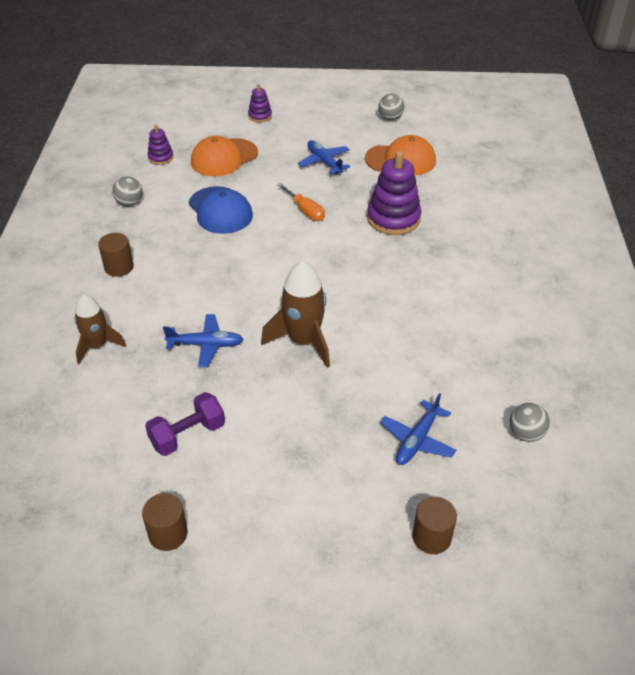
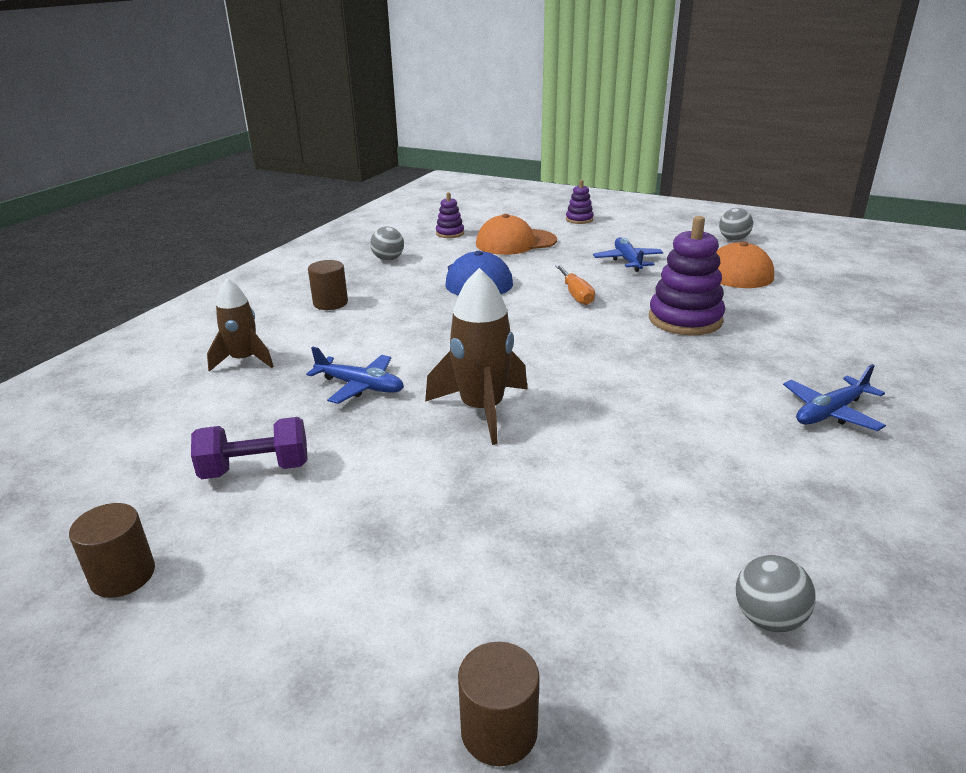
camera: 25 degrees right, 15 degrees down
(417, 440) = (567, 569): blue plane -> blue plane (830, 412)

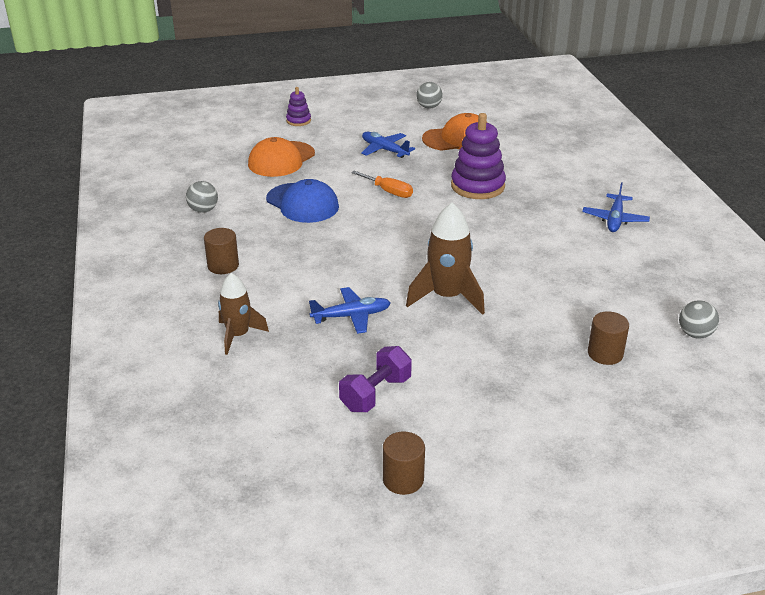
camera: 40 degrees left, 5 degrees up
(450, 233) = (215, 168): purple stacking toy -> none
(499, 731) = (657, 430): brown cylinder -> brown cylinder (605, 354)

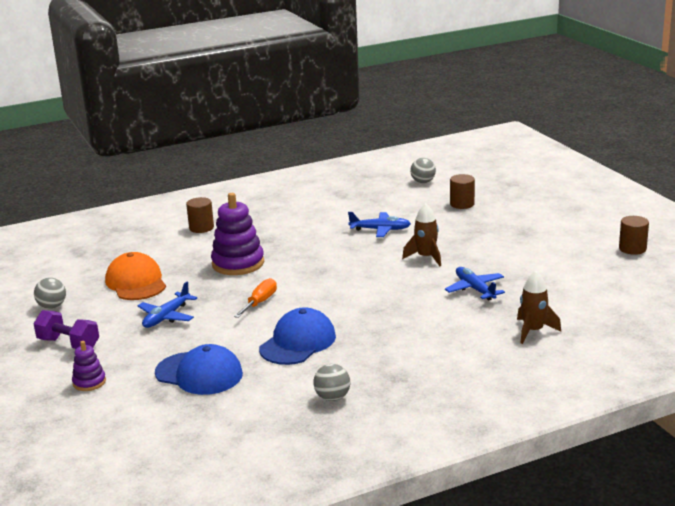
camera: 100 degrees left, 10 degrees down
(223, 266) = (434, 361): brown cylinder -> brown cylinder (201, 228)
(281, 159) = (199, 374): orange cap -> blue cap
(375, 394) = (560, 267): purple dumbbell -> purple dumbbell (68, 344)
(447, 297) = (426, 257): brown rocket -> brown rocket, size x0.66
(615, 219) = (281, 209): blue plane -> blue plane (380, 230)

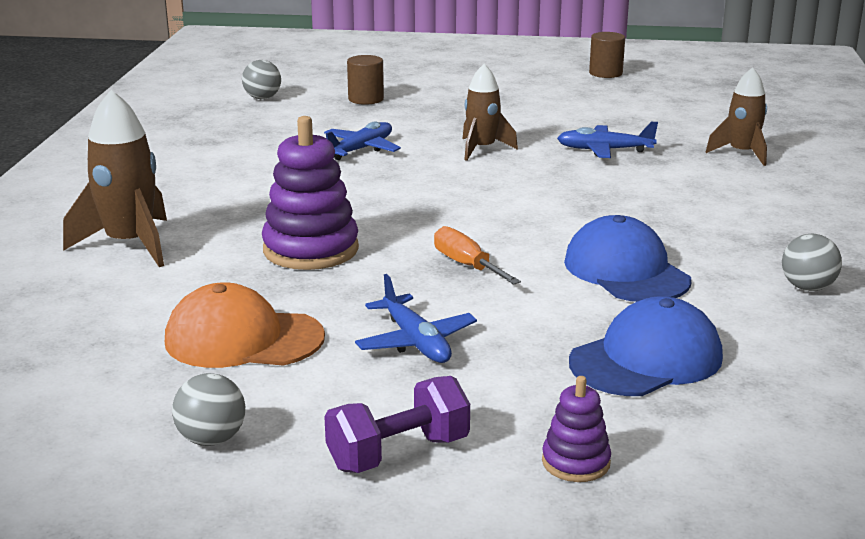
camera: 60 degrees left, 0 degrees up
(201, 228) = (130, 244): brown cylinder -> brown rocket

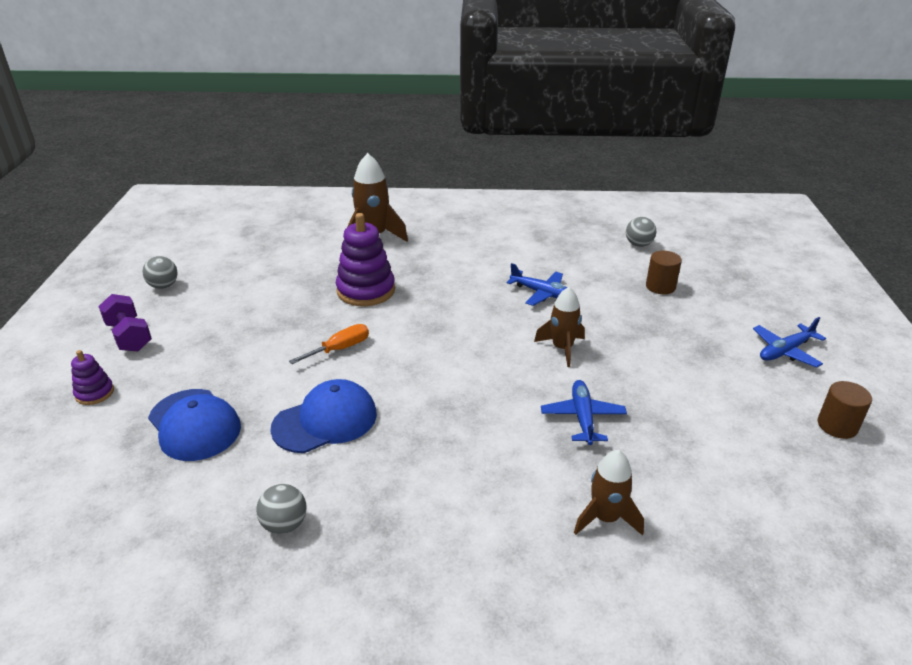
camera: 85 degrees right, 10 degrees up
(243, 339) = (257, 282): orange cap -> none
(416, 342) = (240, 335): blue plane -> blue plane (785, 351)

